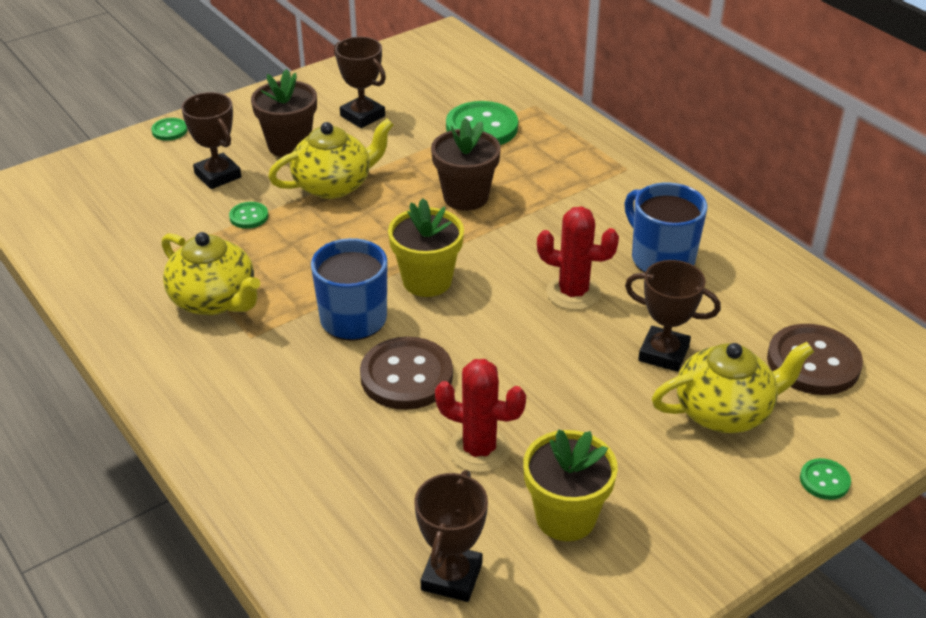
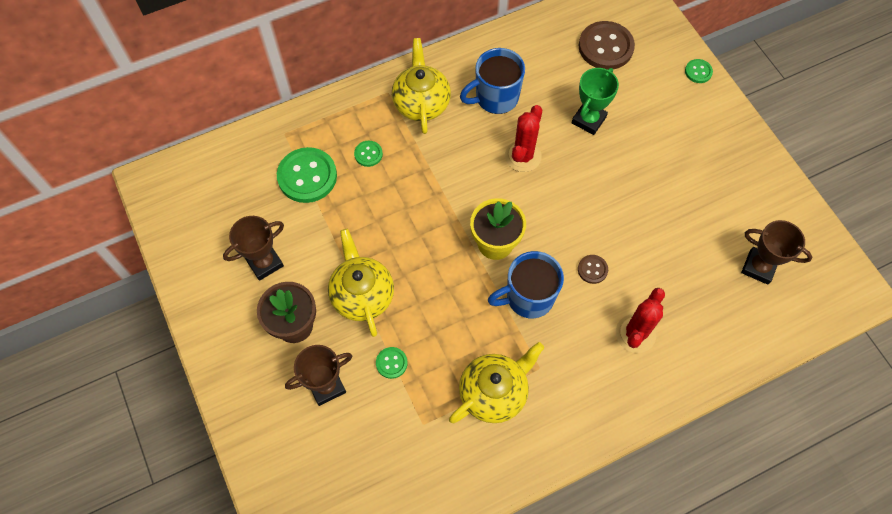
camera: 80 degrees left, 25 degrees up
(169, 130) = (242, 428): green button -> green button (368, 154)
(406, 376) = (592, 269): brown button -> brown button, size x0.48
(465, 197) = (399, 203): brown flower pot -> none
(479, 450) = (662, 237): red cactus -> red cactus (635, 334)
(565, 517) = (718, 201): yellow flower pot -> none
(663, 353) = (588, 120): brown trophy -> green trophy
(724, 411) = (641, 102): yellow teapot -> yellow teapot (421, 103)

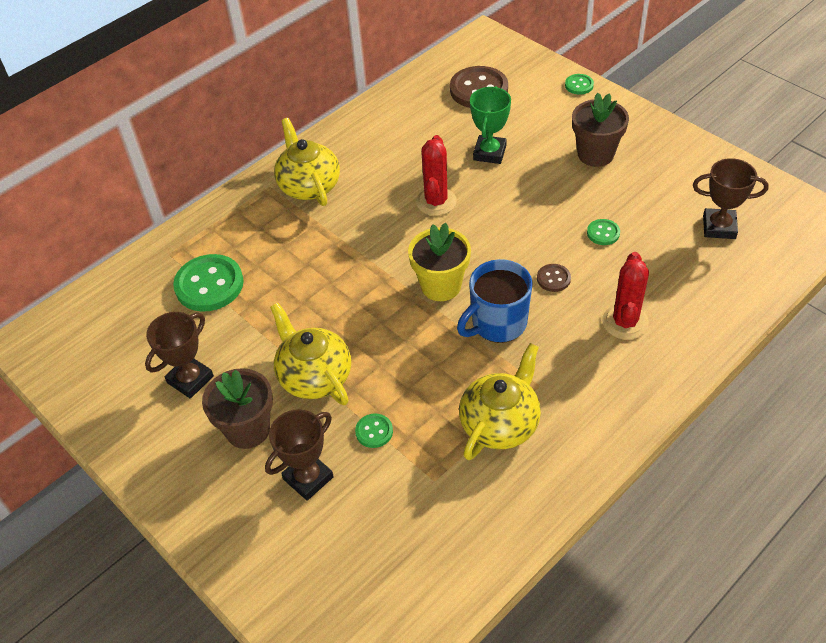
camera: 15 degrees left, 15 degrees down
(368, 154) = (270, 246): green button -> green button (603, 233)
(495, 98) = (385, 160): blue mug -> none
(682, 153) = (595, 154): none -> brown flower pot

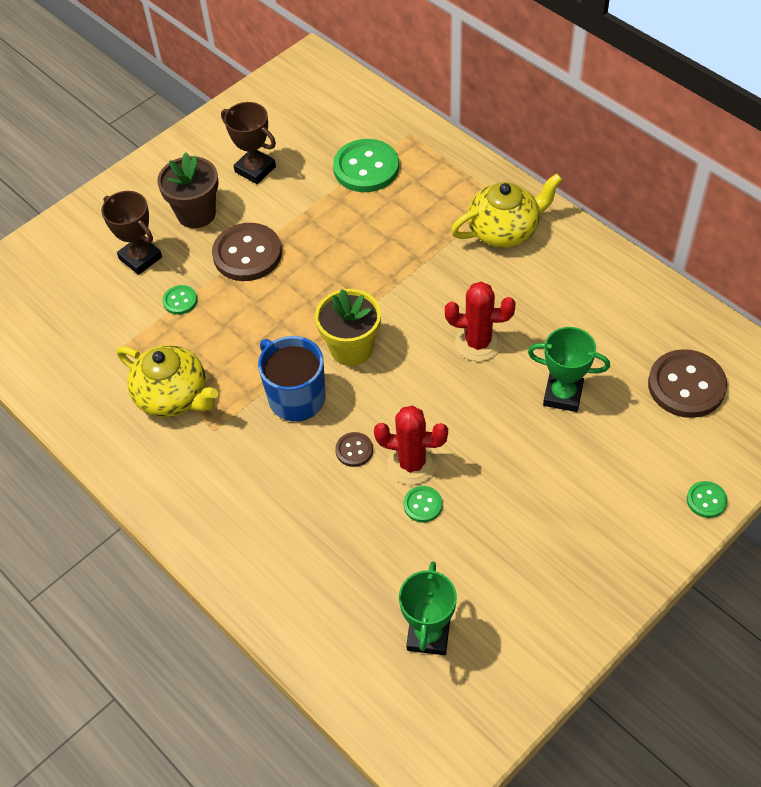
camera: 90 degrees right, 5 degrees up
(314, 376) = (247, 254): yellow teapot -> brown button
(595, 154) = (563, 508): brown flower pot -> none
(625, 322) = (286, 514): red cactus -> red cactus (412, 463)
(719, 227) = (428, 635): brown trophy -> green trophy

